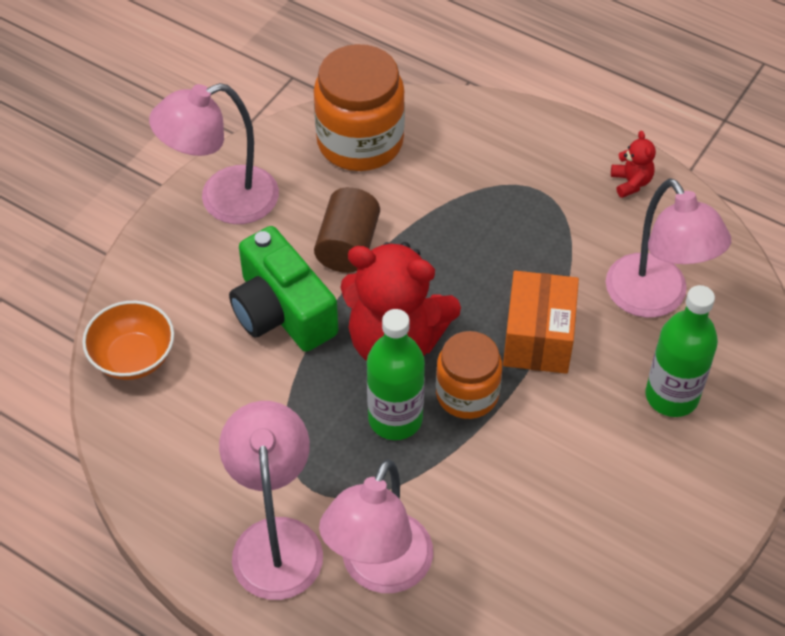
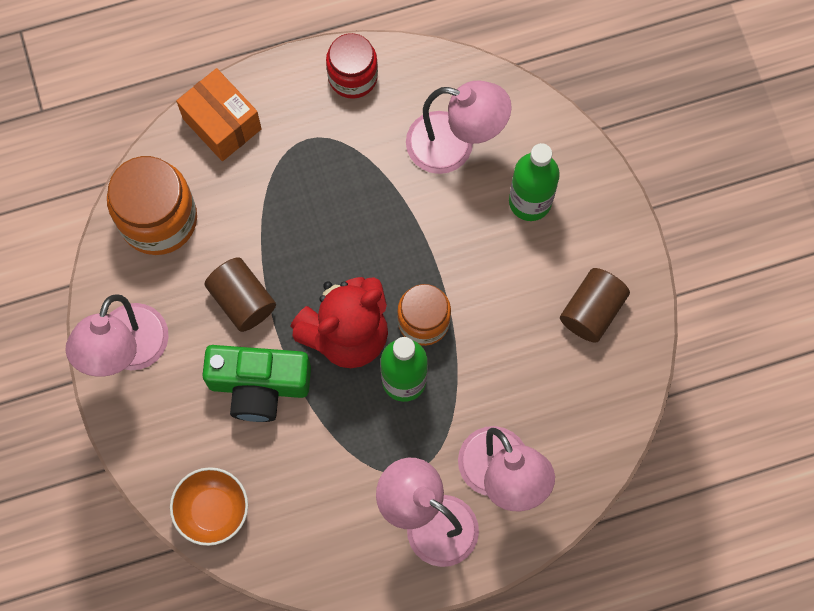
camera: 50 degrees left, 20 degrees up
(538, 338) = (421, 243): orange box -> orange box (222, 124)
(623, 528) = (592, 311): none -> brown cylinder
(631, 182) = (352, 77): red teddy bear -> red jar

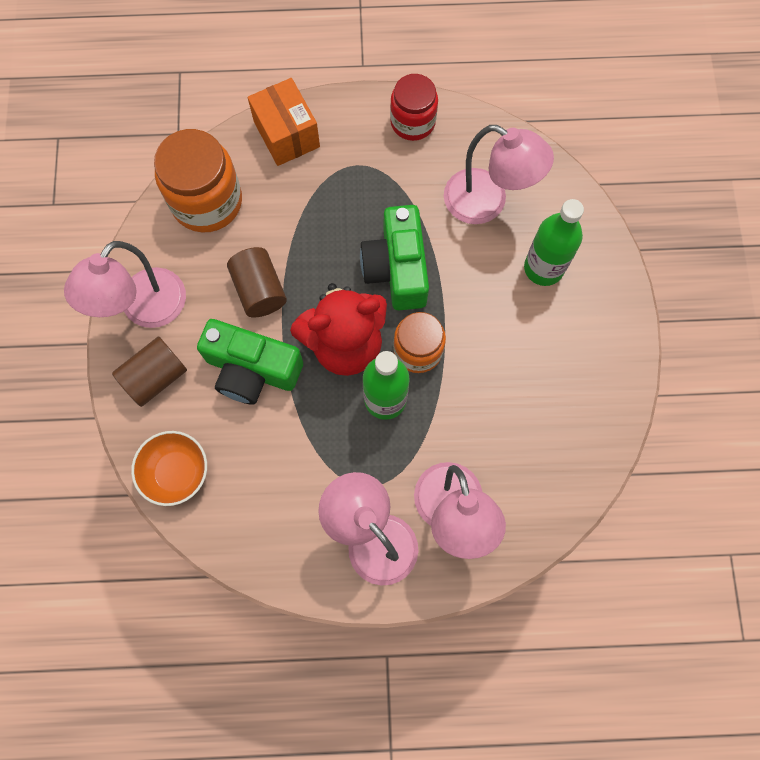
camera: 15 degrees right, 0 degrees up
(379, 241) = (397, 268): none -> green camera
(592, 311) = (576, 381): brown cylinder -> brown cylinder (156, 377)

